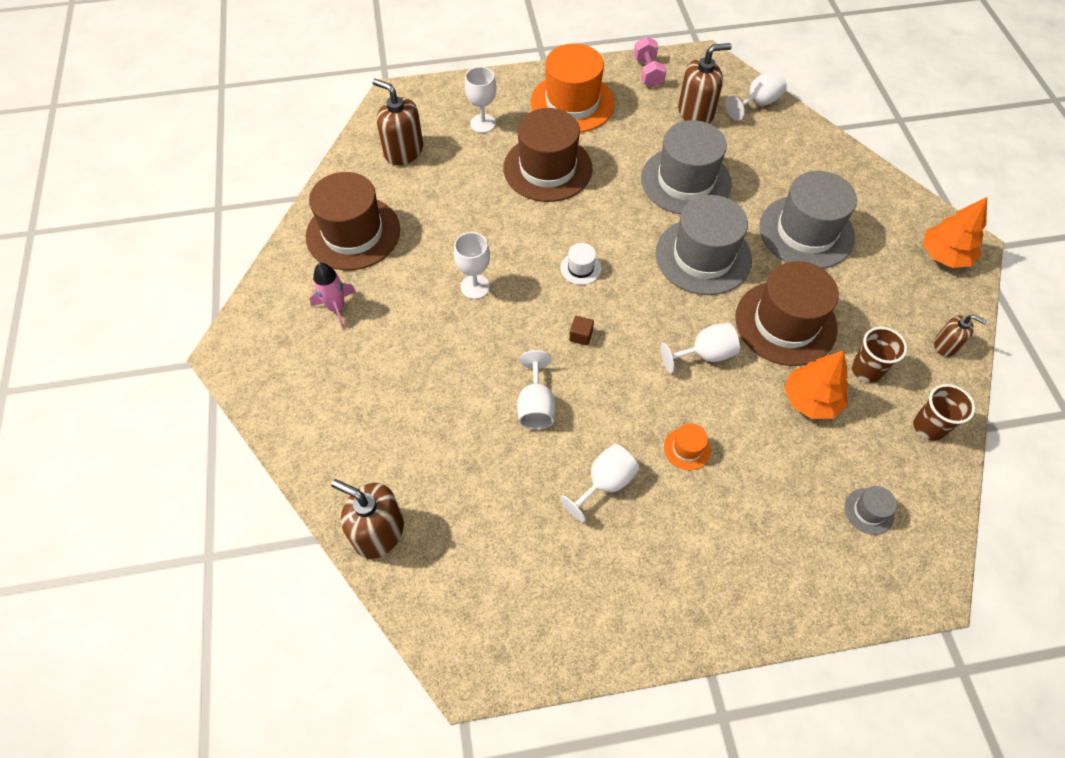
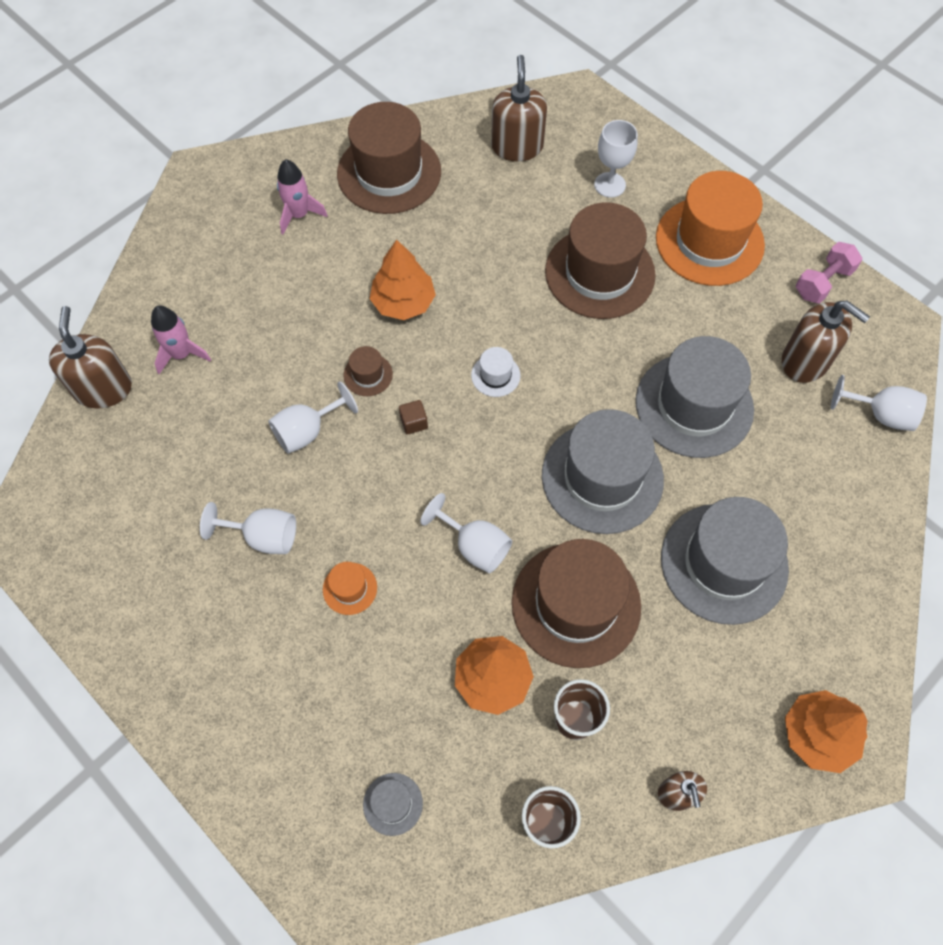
camera: 55 degrees right, 5 degrees up
(395, 456) = (182, 354): none -> pink rocket
(475, 287) = (403, 302): white goblet -> orange tree
(518, 342) = (368, 375): none -> brown hat

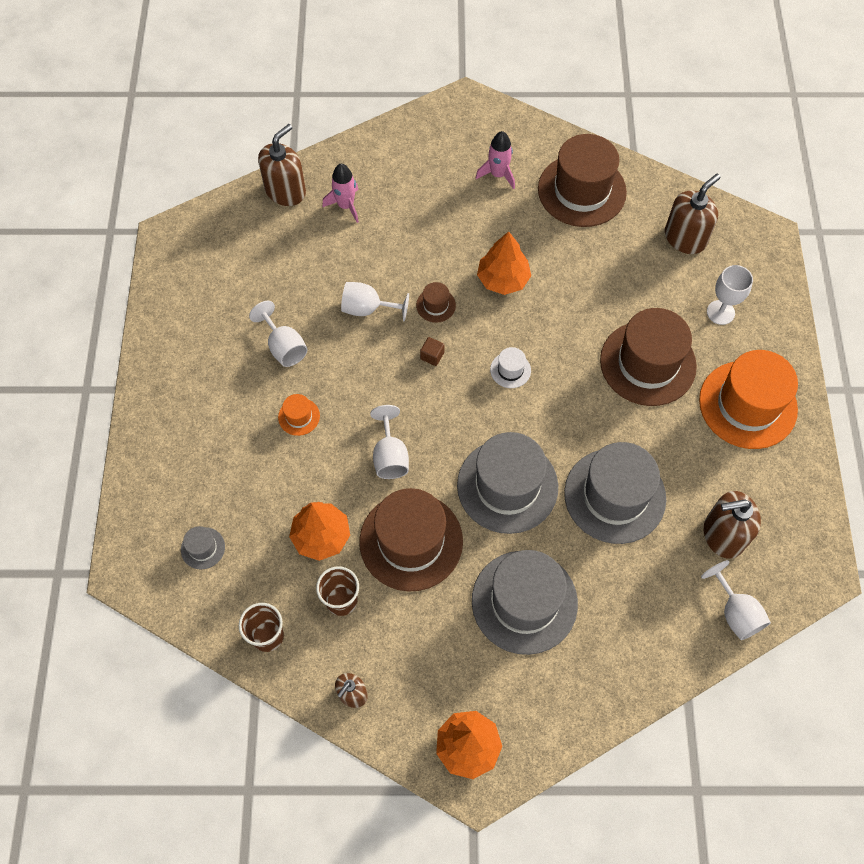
camera: 45 degrees right, 0 degrees up
(805, 361) = (723, 535): brown soap dispenser -> brown soap dispenser turned 90 degrees clockwise
(823, 282) = (798, 497): pink dumbbell -> none

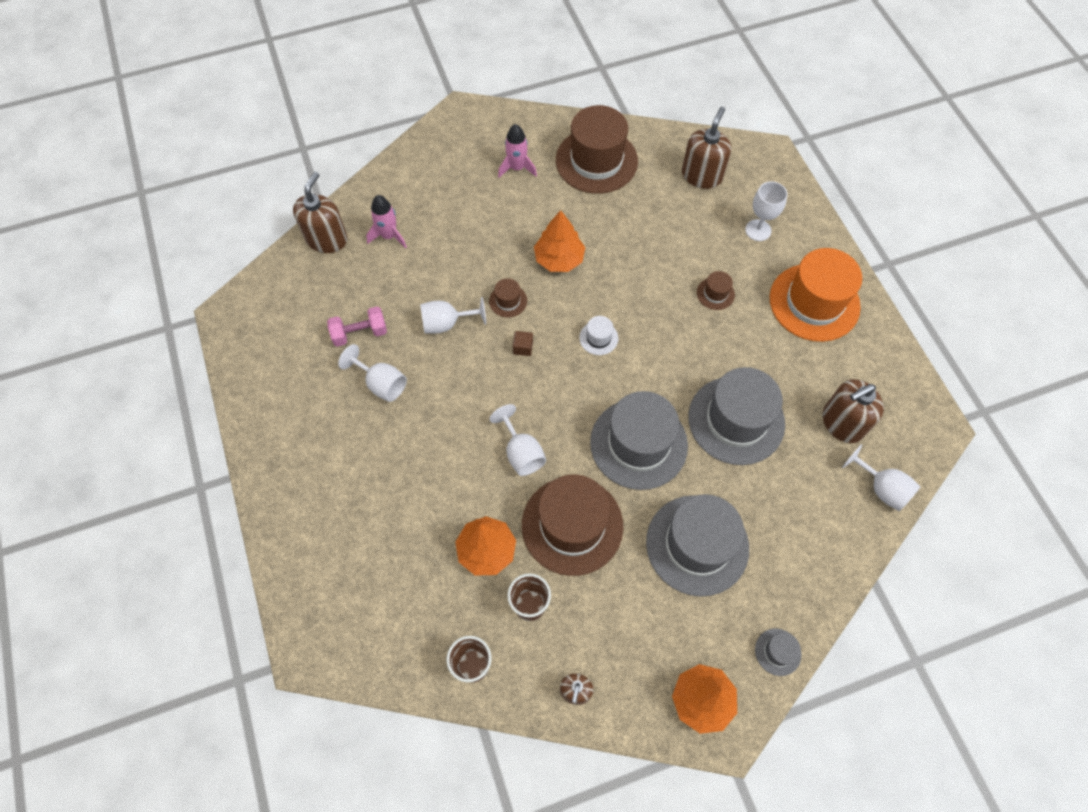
camera: 20 degrees left, 0 degrees up
(203, 548) = (376, 602): grey hat -> grey hat (778, 652)
(282, 292) = (360, 333): none -> pink dumbbell
(299, 416) = (421, 444): orange hat -> none
(647, 363) = (715, 293): brown hat -> brown hat, size x0.42

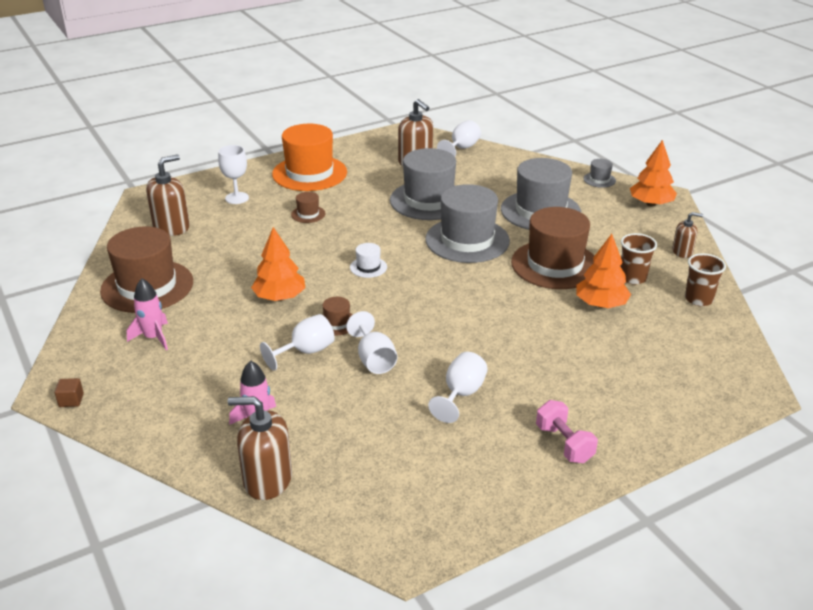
camera: 100 degrees left, 30 degrees down
(360, 333) = (402, 422): pink dumbbell -> pink dumbbell (564, 444)
(521, 453) = (501, 296): white goblet -> white goblet (306, 351)
(523, 348) = (390, 308): brown cube -> brown cube (71, 400)
(701, 175) = (171, 227): brown soap dispenser -> brown soap dispenser turned 120 degrees clockwise

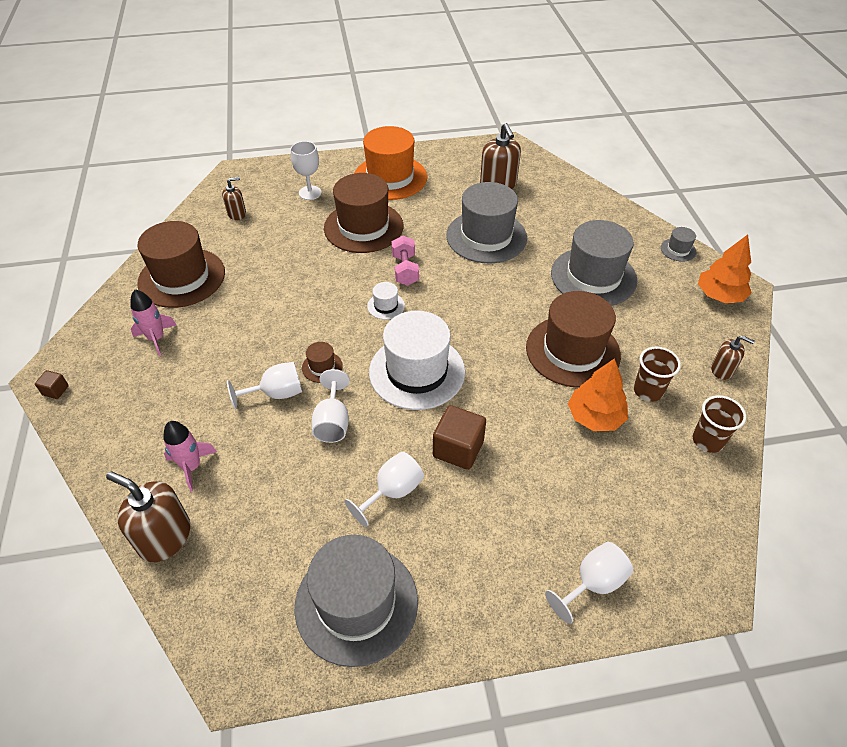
camera: 20 degrees right, 15 degrees up
(171, 227) = (237, 214): brown soap dispenser -> brown soap dispenser, size x0.58
(280, 297) = (287, 321): orange tree -> none
(308, 214) = (363, 227): brown hat -> brown hat, size x2.35
(428, 307) = (417, 371): none -> white hat
(461, 148) = (553, 178): white goblet -> white goblet (593, 583)
(467, 240) = (499, 296): grey hat -> grey hat (356, 603)
(499, 352) = (458, 449): none -> brown cube
(564, 444) = (462, 590): pink dumbbell -> pink dumbbell (405, 270)

